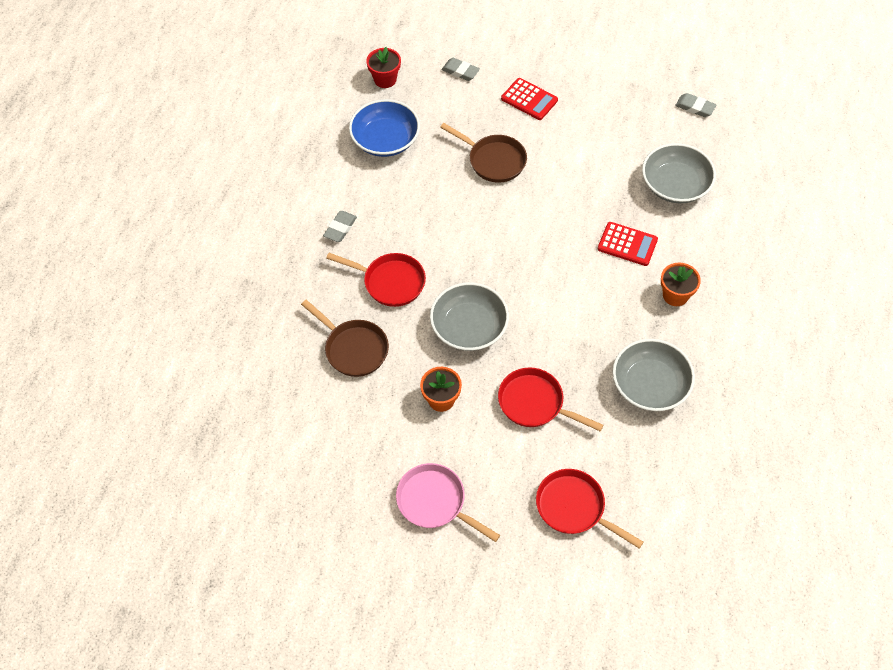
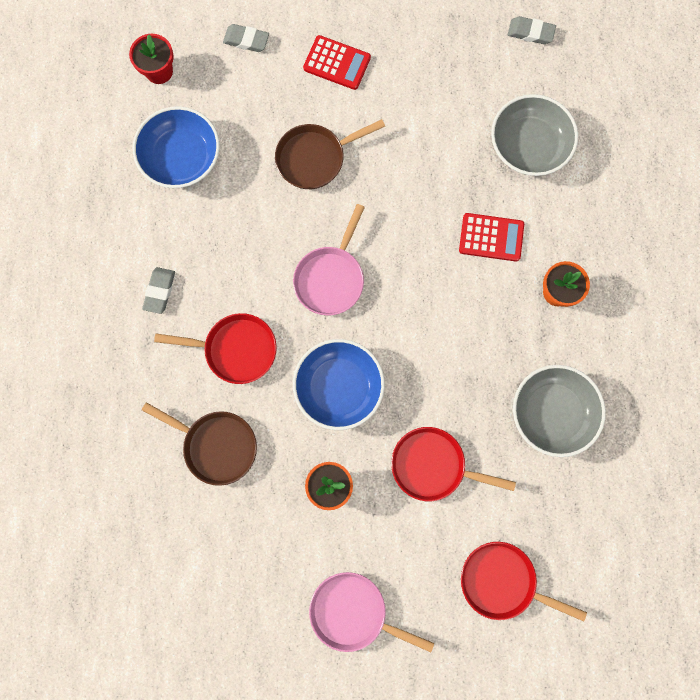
camera: 15 degrees left, 20 degrees up
(469, 327) = (339, 387): grey bowl -> blue bowl
(484, 247) = (331, 278): none -> pink pan
(493, 160) = (315, 158): brown pan -> brown pan turned 135 degrees clockwise

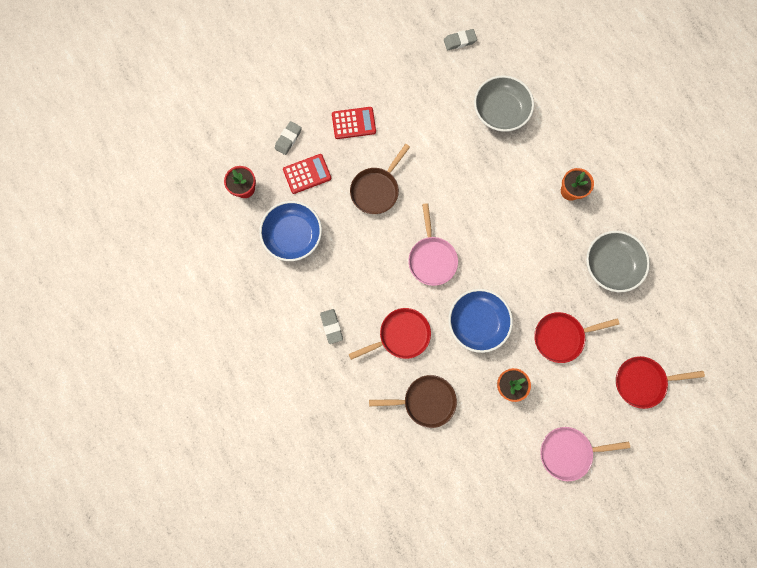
camera: 30 degrees left, 0 degrees up
(246, 40) = (288, 139): grey eraser -> grey eraser turned 45 degrees counterclockwise
(491, 237) = (512, 179): red calculator -> red calculator (307, 174)

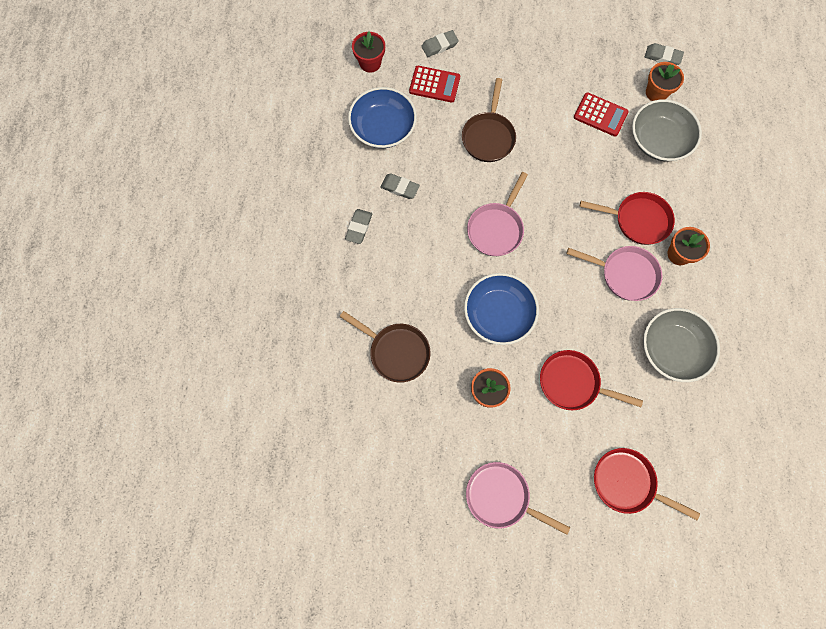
camera: 35 degrees right, 5 degrees down
(339, 274) = (400, 187): none -> grey eraser
(353, 123) = (509, 67): red calculator -> red calculator (600, 115)
(376, 190) = (488, 136): brown pan -> brown pan turned 60 degrees counterclockwise
(401, 335) = (416, 277): red pan -> red pan (638, 220)
(474, 74) = (656, 92): none -> orange flower pot
(544, 231) = (625, 274): none -> pink pan

